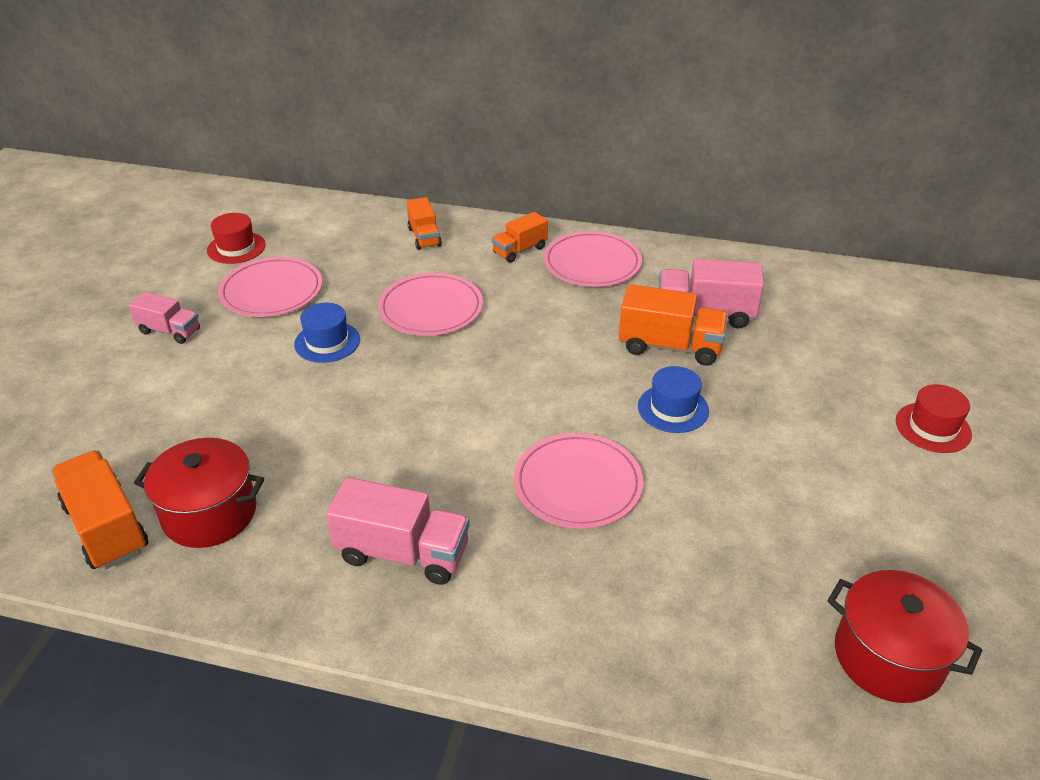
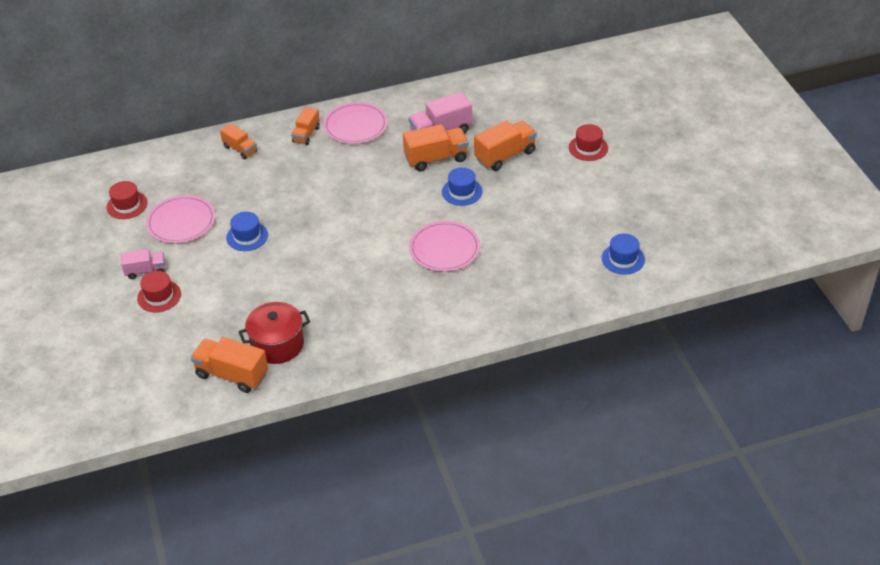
camera: 30 degrees left, 5 degrees up
(147, 369) = (159, 296): none -> red hat
(403, 553) = (389, 316): pink truck -> none
(431, 308) = (287, 192): pink plate -> none
(781, 384) = (505, 155): none -> orange truck
(888, 657) = (623, 259): red pot -> blue hat

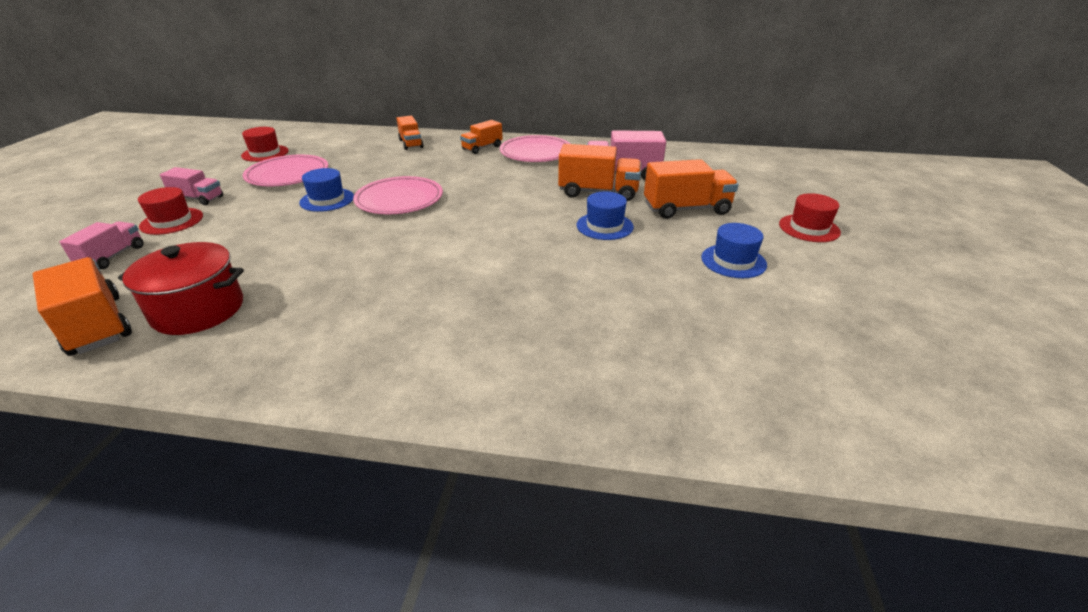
camera: 25 degrees right, 10 degrees down
(165, 336) = (112, 257): none -> pink truck
(444, 249) = (530, 275): pink plate -> pink plate (399, 199)
(623, 259) = (820, 379): blue hat -> blue hat (733, 261)

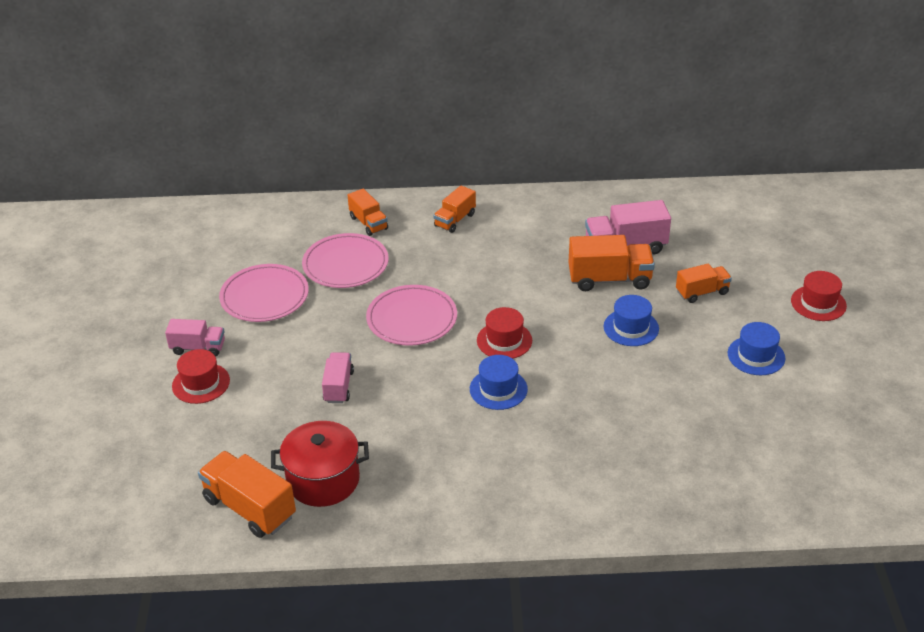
camera: 10 degrees left, 5 degrees up
(112, 257) = (187, 436): pink truck -> pink truck (339, 386)
(265, 153) = (209, 263): red hat -> red hat (504, 340)
(327, 200) = (337, 330): blue hat -> blue hat (498, 389)
(536, 152) = (519, 220): pink plate -> pink plate (345, 264)
(686, 209) = (702, 292): orange truck -> orange truck, size x0.62

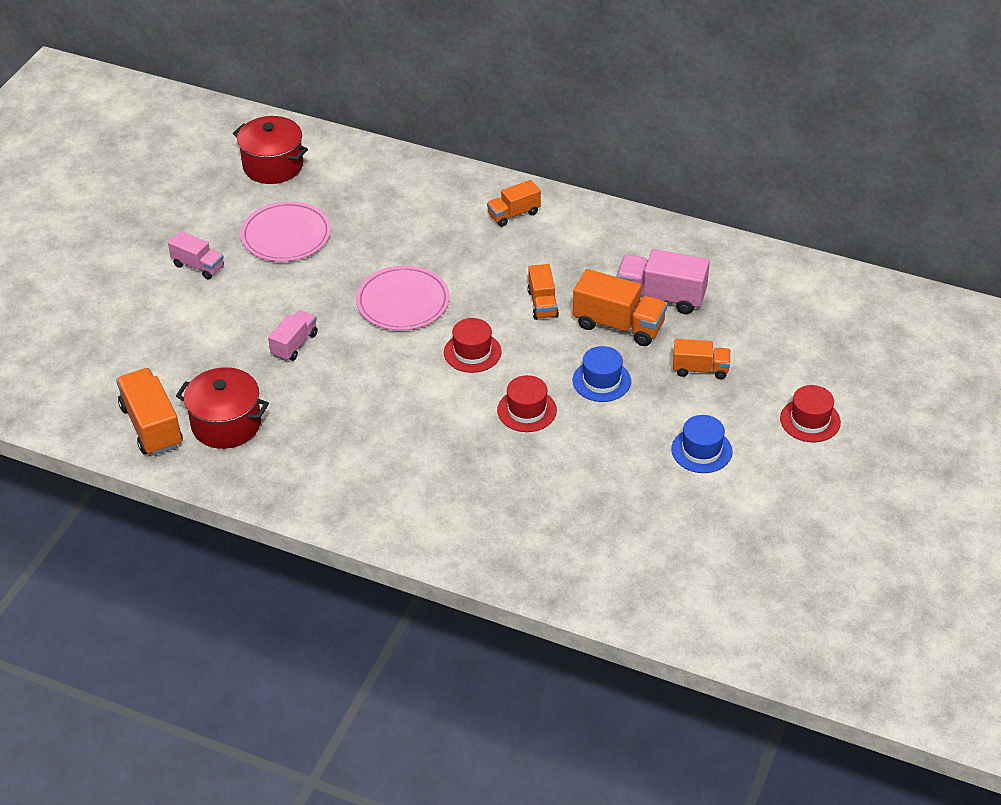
camera: 25 degrees right, 5 degrees up
(201, 383) = (180, 300): red hat -> red hat (527, 410)
(212, 243) = (273, 166): none -> red pot
(345, 264) = (379, 227): pink plate -> none
(368, 223) = (429, 191): orange truck -> orange truck (542, 304)
(498, 389) = (433, 397): blue hat -> none

